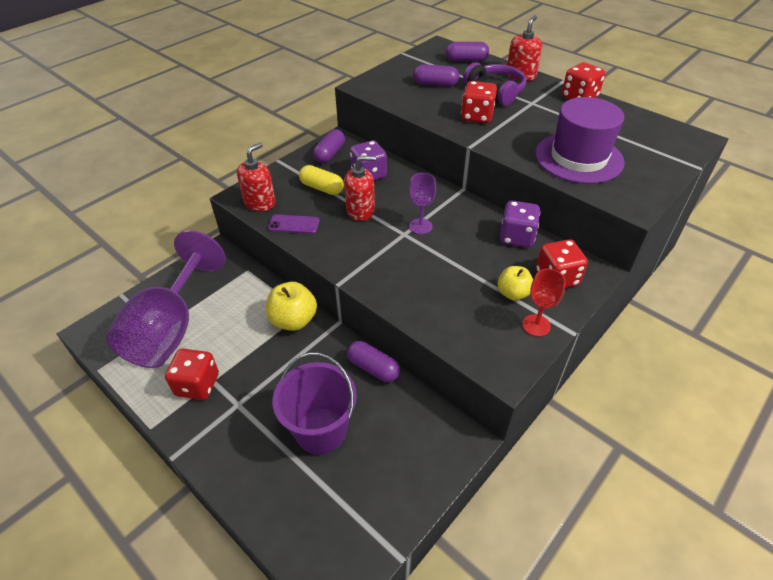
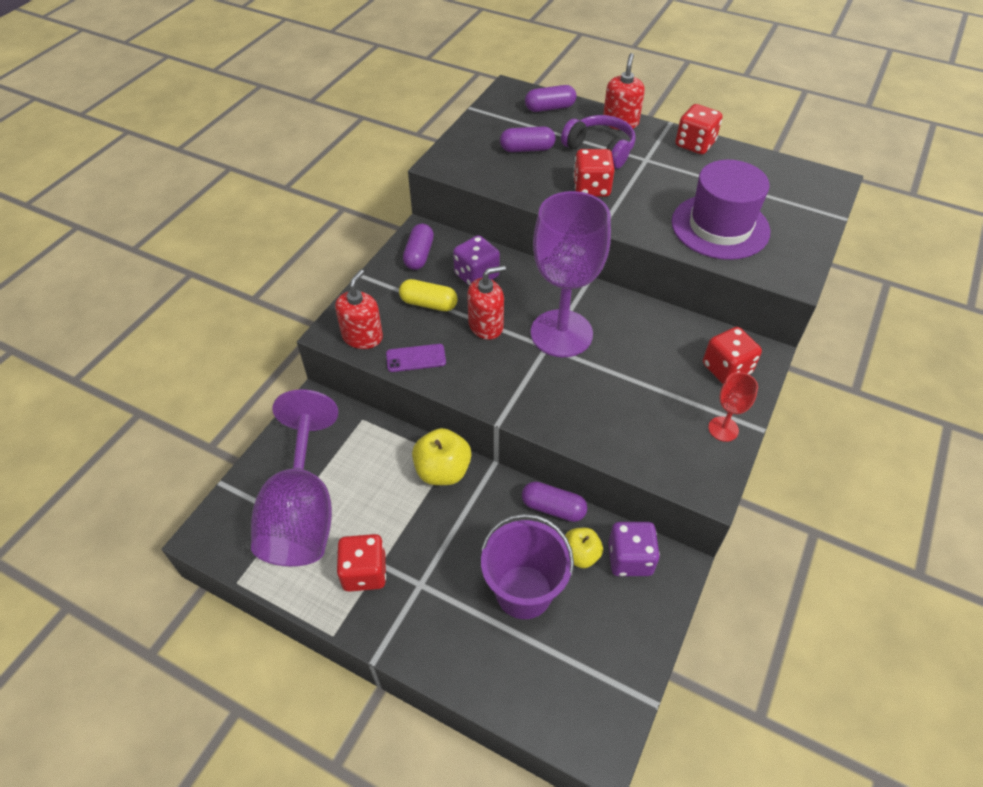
camera: 15 degrees left, 5 degrees up
(420, 226) = (561, 333): purple goblet -> purple goblet, size x2.30
(513, 293) = (688, 396): yellow apple -> yellow apple (580, 555)
(516, 237) = (669, 327): purple dice -> purple dice (630, 559)

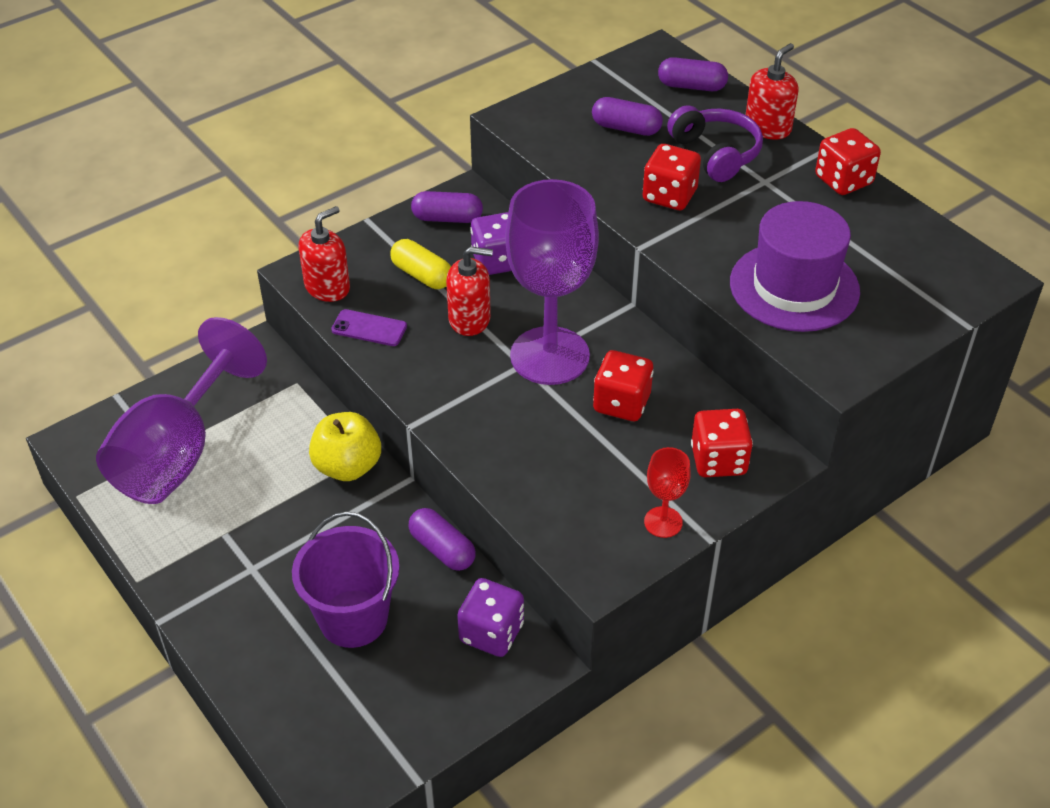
camera: 25 degrees right, 5 degrees down
(364, 572) = (203, 535): red dice -> red dice (621, 403)
(419, 255) = (447, 218): purple capsule -> purple capsule turned 60 degrees clockwise
(580, 555) = (439, 607): yellow apple -> none

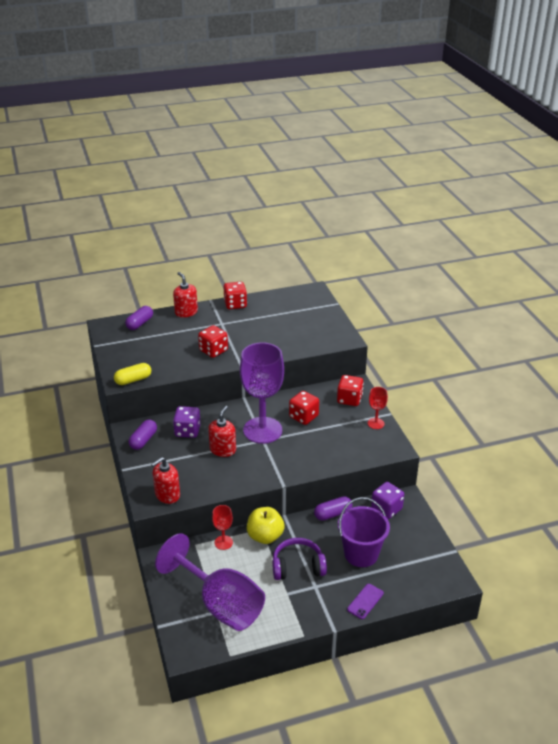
camera: 70 degrees left, 10 degrees down
(313, 416) = (223, 542): none -> red goblet
(327, 287) = (167, 495): red soap dispenser -> red soap dispenser turned 105 degrees counterclockwise
(369, 328) = (208, 486): purple phone -> purple phone (365, 601)
(422, 275) = (181, 459): yellow capsule -> yellow capsule (133, 380)
(626, 128) = (156, 350): purple capsule -> none
(715, 154) = (193, 330): purple headphones -> purple headphones (298, 566)
(794, 287) = (292, 335): purple hat -> none

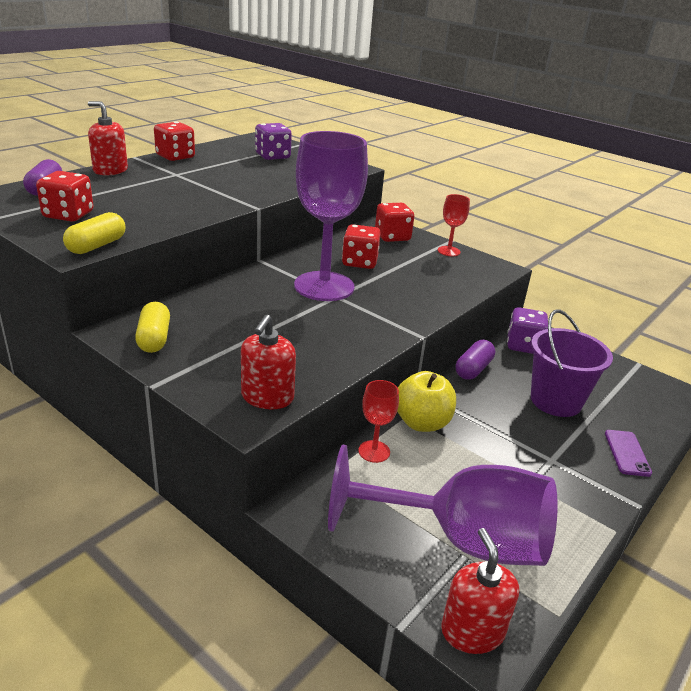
camera: 35 degrees left, 5 degrees down
(143, 440) = (154, 338): purple capsule -> yellow capsule
(187, 431) = (216, 311): purple dice -> purple dice (272, 156)
(213, 351) = (195, 198): red dice -> red dice (68, 215)
(223, 450) = (293, 319): red soap dispenser -> red soap dispenser (472, 631)
(298, 566) = (503, 444): purple headphones -> none

